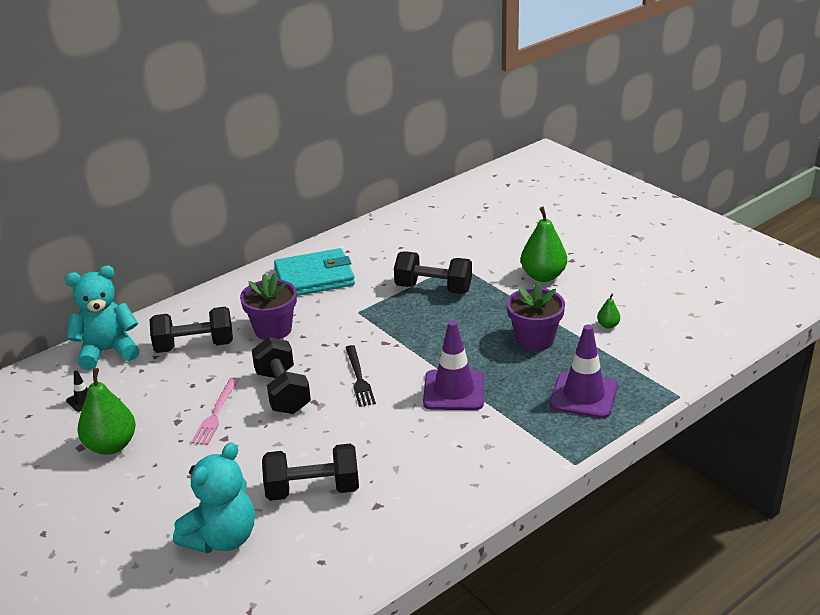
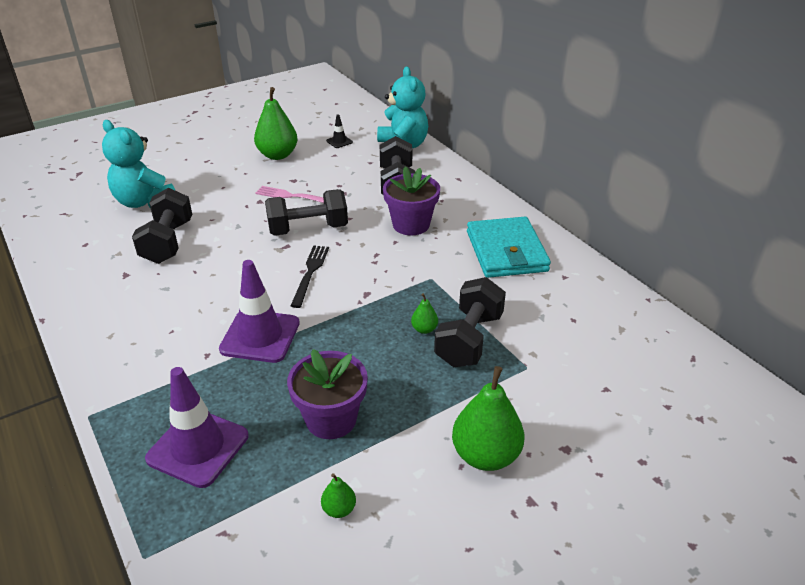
camera: 95 degrees right, 5 degrees up
(359, 378) = (310, 273): black fork -> black fork turned 105 degrees clockwise
(426, 309) = (424, 329): none -> green pear

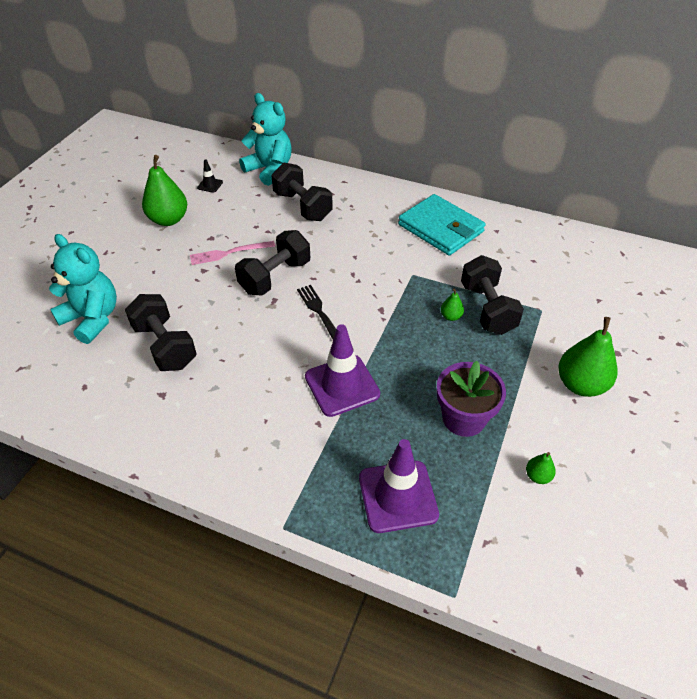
camera: 35 degrees left, 10 degrees up
(144, 202) = (92, 319): turquoise teddy bear -> turquoise teddy bear turned 150 degrees counterclockwise
(411, 225) = (351, 236): purple flower pot -> none

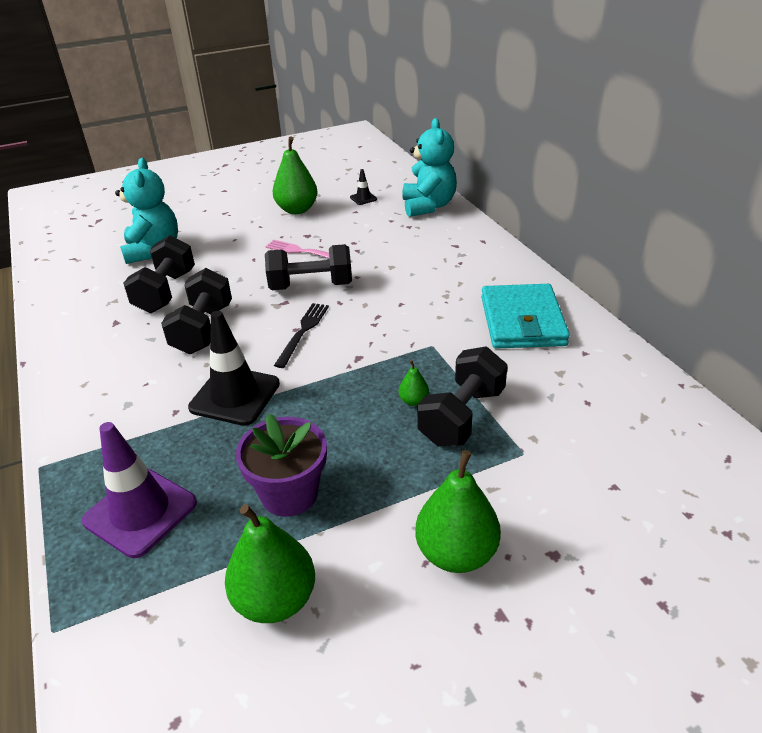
camera: 45 degrees right, 10 degrees down
(302, 206) = (414, 244): black dumbbell -> black dumbbell (203, 329)
(342, 385) = (235, 396): purple traffic cone -> black traffic cone
(537, 476) = (275, 599): green pear -> green pear, size x2.16

